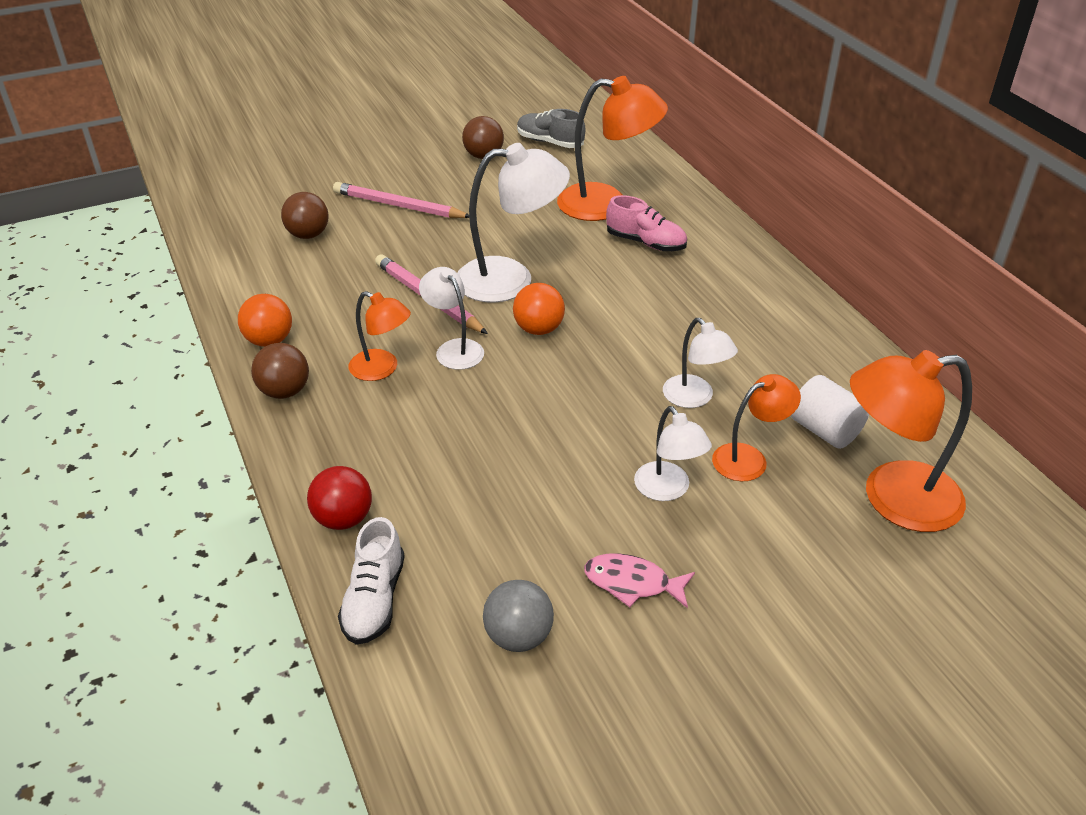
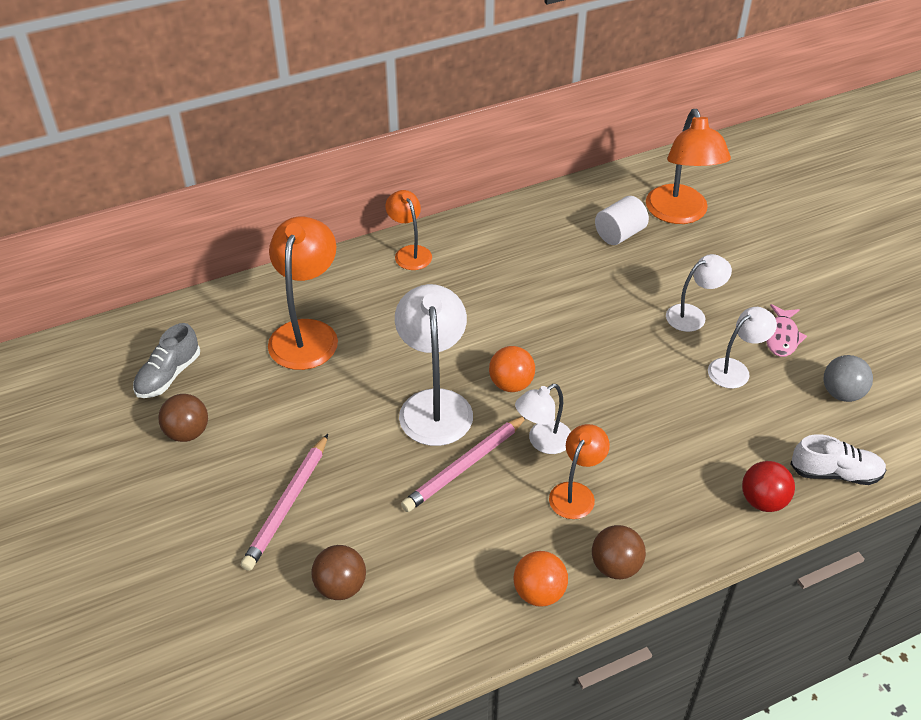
camera: 90 degrees left, 5 degrees up
(646, 243) = (378, 310): pink shoe -> none
(694, 398) = (593, 294): white lamp -> white lamp (735, 369)
(749, 458) = (654, 273): orange lamp -> orange lamp (410, 253)

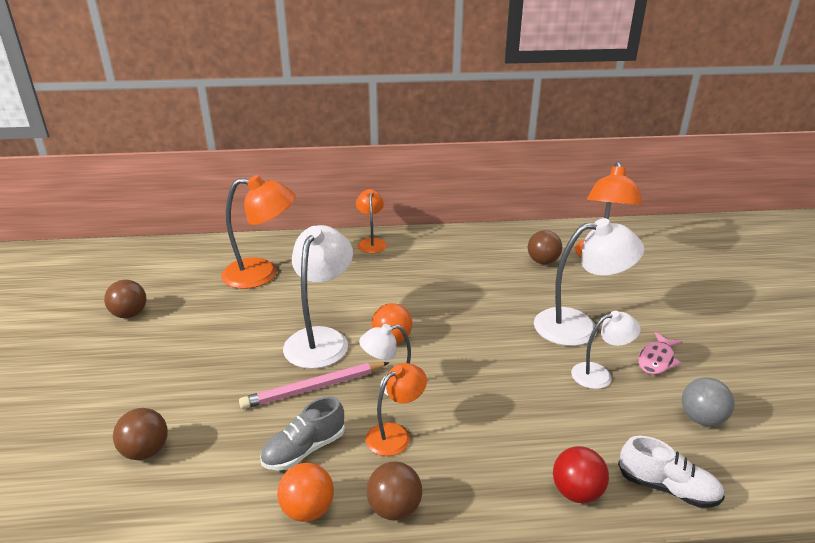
camera: 20 degrees right, 15 degrees down
(168, 375) = (149, 278): grey shoe -> grey shoe (304, 449)
(287, 505) = (156, 379): pink pencil -> none
(307, 333) = (262, 274): orange lamp -> orange lamp turned 60 degrees clockwise
(619, 234) = (542, 261): white cylinder -> brown ball
(693, 315) = (578, 326): white lamp -> white lamp, size x1.73

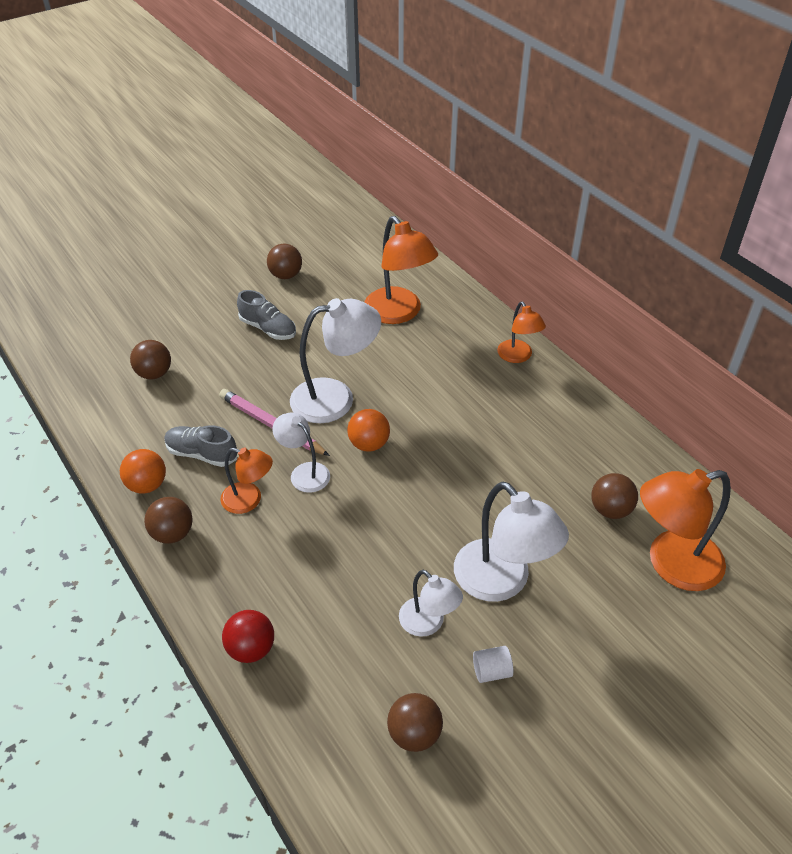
camera: 60 degrees right, 15 degrees up
(186, 348) = (268, 328): none -> grey shoe
(371, 242) = (518, 356): orange lamp -> orange lamp turned 105 degrees clockwise
(657, 360) = (491, 671): pink fish -> white cylinder
(667, 488) = (294, 719): white shoe -> none
(701, 418) = (414, 733): grey ball -> brown ball

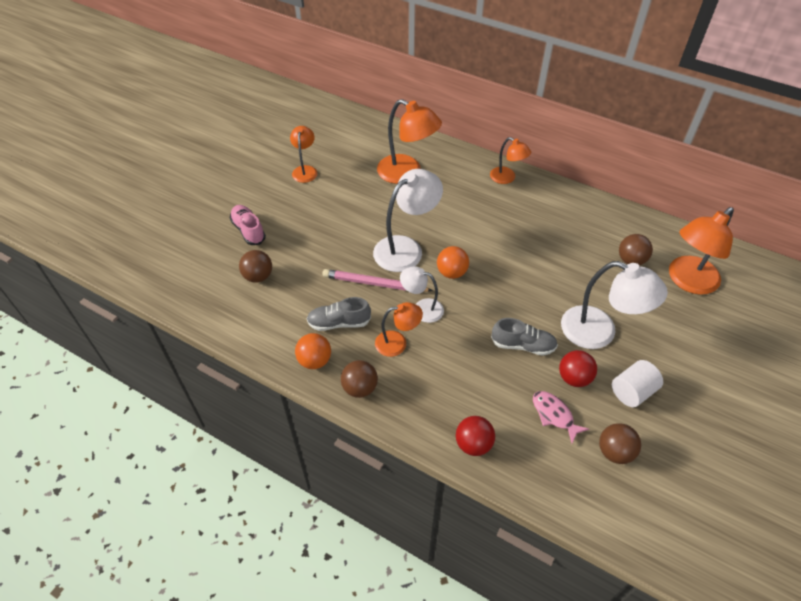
camera: 25 degrees left, 5 degrees up
(179, 321) = (248, 230): none -> pink shoe
(268, 328) = (321, 214): grey shoe -> grey shoe (523, 345)
(286, 275) = (305, 170): brown ball -> orange lamp
(371, 657) = (554, 415): none -> pink fish
(428, 623) = (574, 378): white lamp -> red ball
(491, 671) = (632, 392): white cylinder -> white cylinder, size x1.55

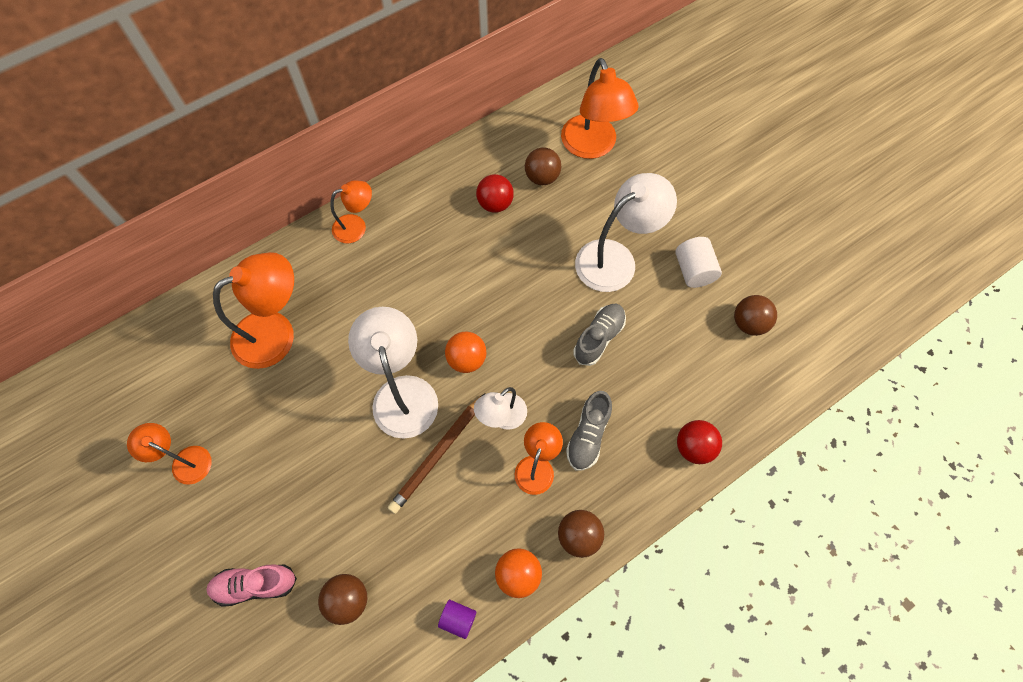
camera: 65 degrees left, 15 degrees up
(270, 338) = (458, 619): none -> purple cylinder
(339, 323) = (476, 522): grey shoe -> grey shoe (588, 435)
(374, 284) = (438, 454): pink pencil -> brown pencil
(554, 415) = (691, 353): pink fish -> none
(574, 378) = (657, 312): red ball -> red ball (495, 204)

